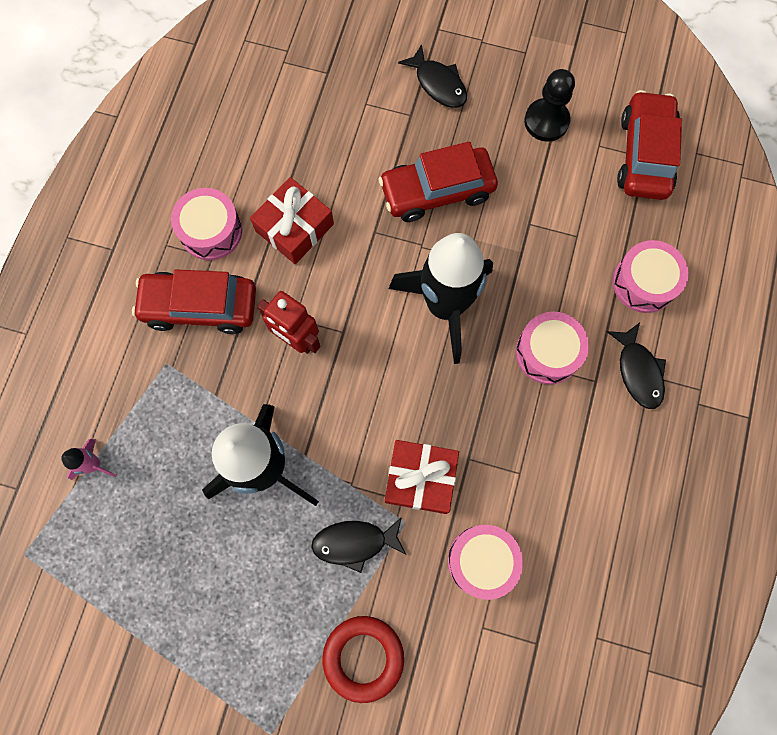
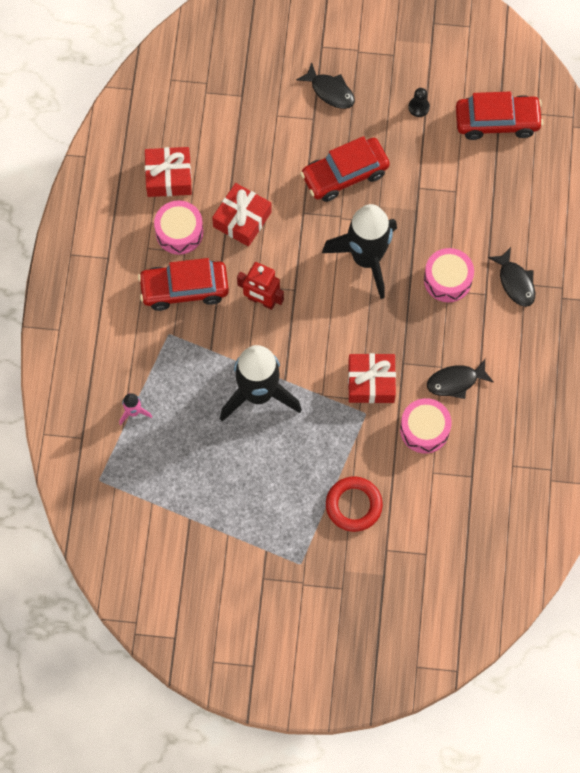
camera: 10 degrees left, 5 degrees down
(214, 158) = (168, 177): none -> red gift
(354, 542) = (332, 432): black fish -> black fish (455, 381)
(546, 121) = (418, 107): black pawn -> black pawn, size x0.61
(644, 155) = (497, 121): red car -> red car turned 90 degrees clockwise
(644, 282) = (510, 217): pink drum -> none

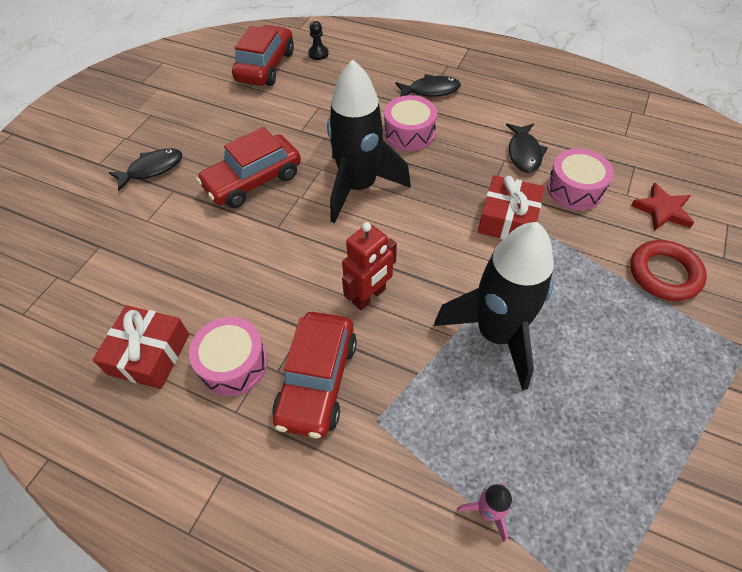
camera: 70 degrees left, 15 degrees down
(242, 219) = (253, 288): red gift -> none
(345, 174) = (253, 181): red car -> red car turned 60 degrees clockwise
(418, 107) = (217, 111): black pawn -> black pawn (318, 54)
(423, 501) = (662, 210): none -> red star

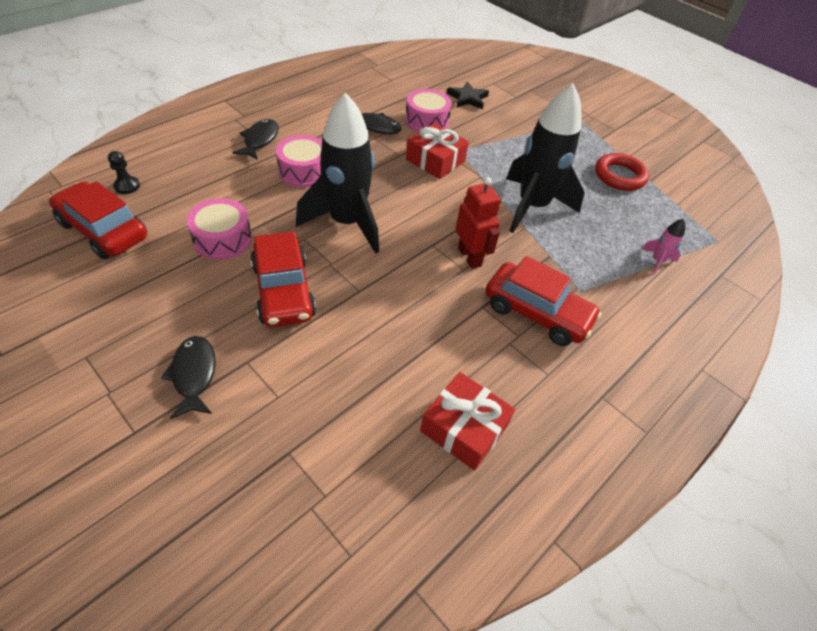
camera: 75 degrees left, 5 degrees down
(233, 363) = (500, 363): pink drum -> pink drum (222, 239)
(662, 210) = (467, 98): red star -> black star
(664, 274) = (517, 121): red ring -> red ring (619, 176)

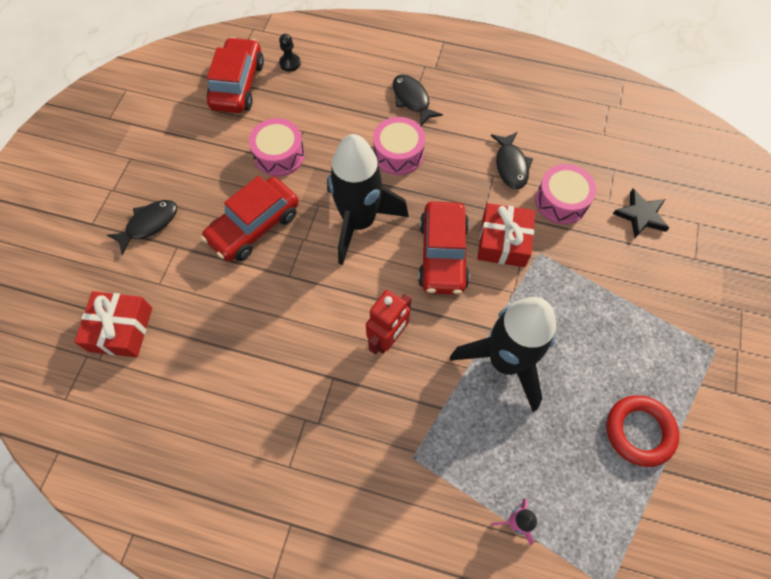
camera: 65 degrees right, 15 degrees up
(260, 140) = (412, 99): black fish -> black fish turned 105 degrees counterclockwise
(464, 428) = (197, 423): red gift -> red gift (120, 329)
(537, 313) = (356, 427): red car -> red car (443, 255)

